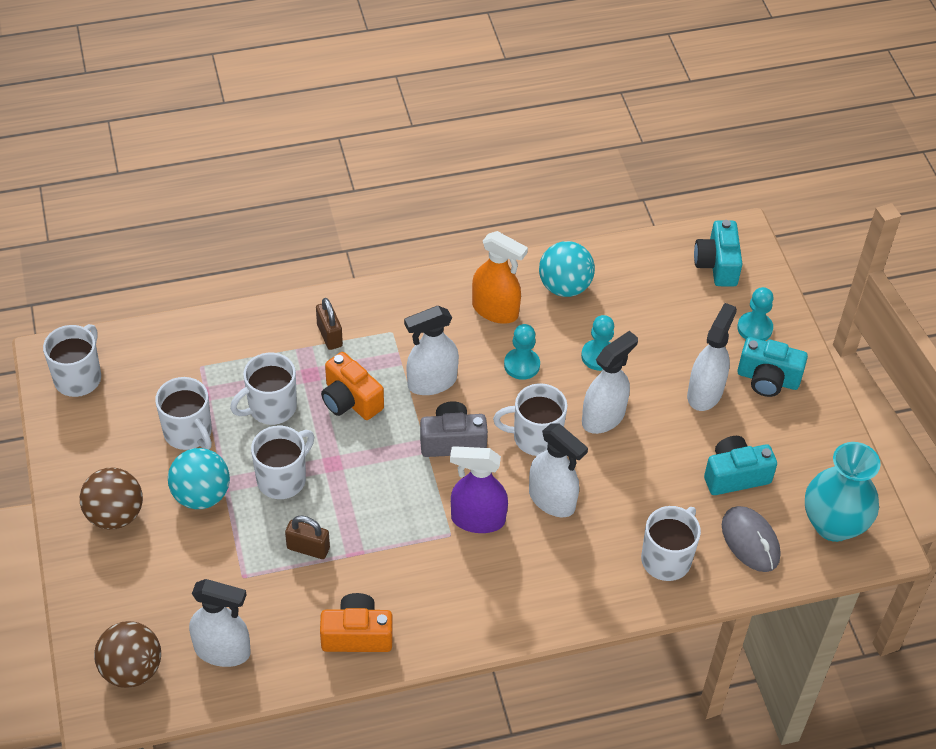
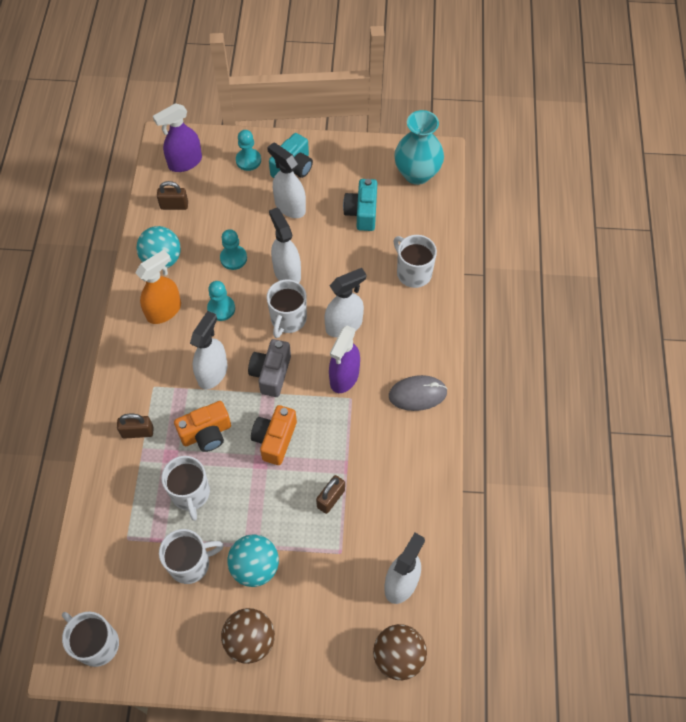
camera: 70 degrees left, 10 degrees up
(282, 479) = (261, 501): white mug -> none
(357, 635) = (415, 483): orange camera -> orange camera (275, 439)
(431, 382) = (212, 372): white spray bottle -> white spray bottle turned 150 degrees counterclockwise
(647, 274) = (174, 205): none -> brown padlock
(717, 265) = (185, 162): turquoise camera -> purple spray bottle
(750, 541) = (414, 222): grey mouse -> grey mouse (417, 394)

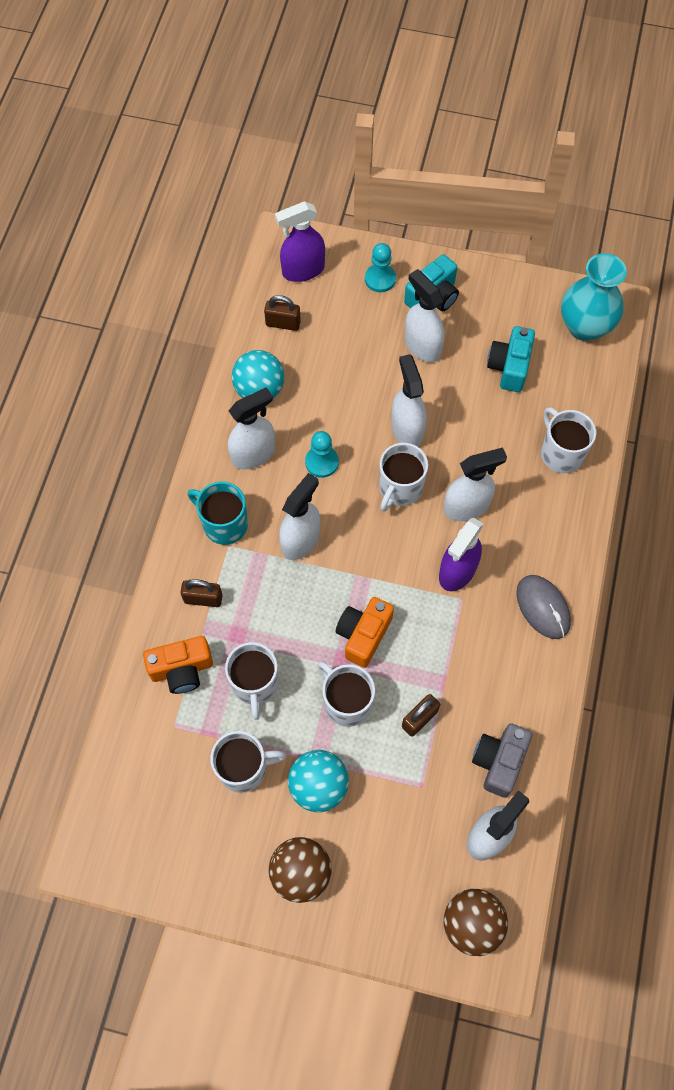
camera: 10 degrees right, 5 degrees up
(97, 643) = (124, 844): white mug -> white mug (347, 702)
(147, 369) = (224, 524): none -> turquoise mug
(164, 310) = (253, 454): orange spray bottle -> white spray bottle
(206, 433) = (283, 614): orange camera -> orange camera (182, 669)
(233, 258) = (345, 401): turquoise pawn -> none
(271, 373) = (370, 553): grey camera -> grey camera (499, 761)
(417, 394) = (543, 607): grey mouse -> grey mouse turned 60 degrees clockwise

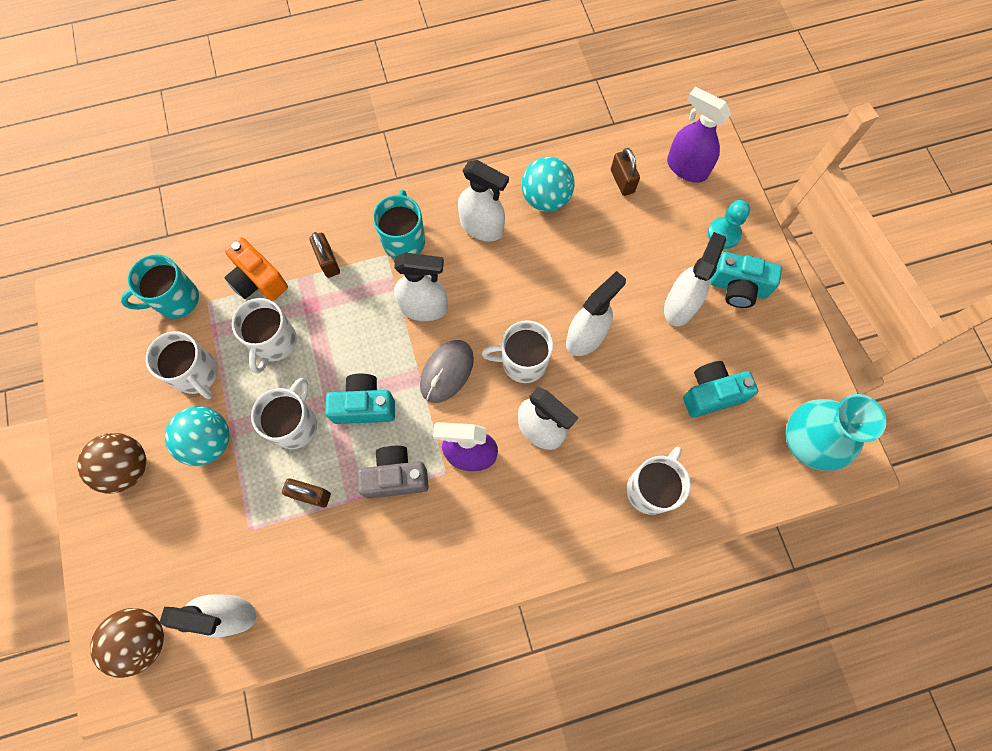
camera: 60 degrees right, 5 degrees up
(153, 755) = (176, 300): none -> turquoise mug
(255, 684) = (274, 342): white mug -> white mug turned 45 degrees counterclockwise
(322, 462) = (508, 284): turquoise pawn -> none
(363, 635) = (364, 406): orange camera -> turquoise camera
(499, 761) = (305, 587): grey camera -> grey camera (395, 477)
(543, 607) = (478, 552): grey mouse -> grey mouse (447, 372)

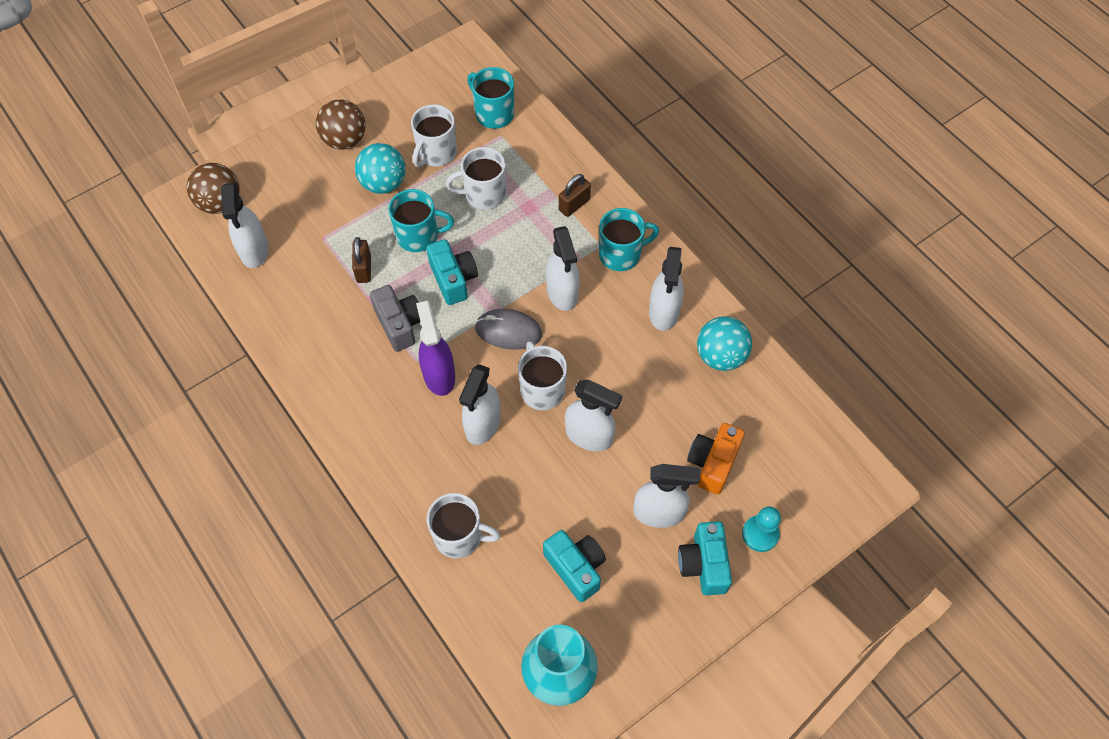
camera: 70 degrees right, 10 degrees down
(258, 280) = (535, 162): orange camera -> orange camera (713, 463)
(295, 425) = (418, 236): white mug -> turquoise mug
(622, 181) = (774, 419): brown padlock -> none
(686, 168) = (821, 476): purple spray bottle -> none

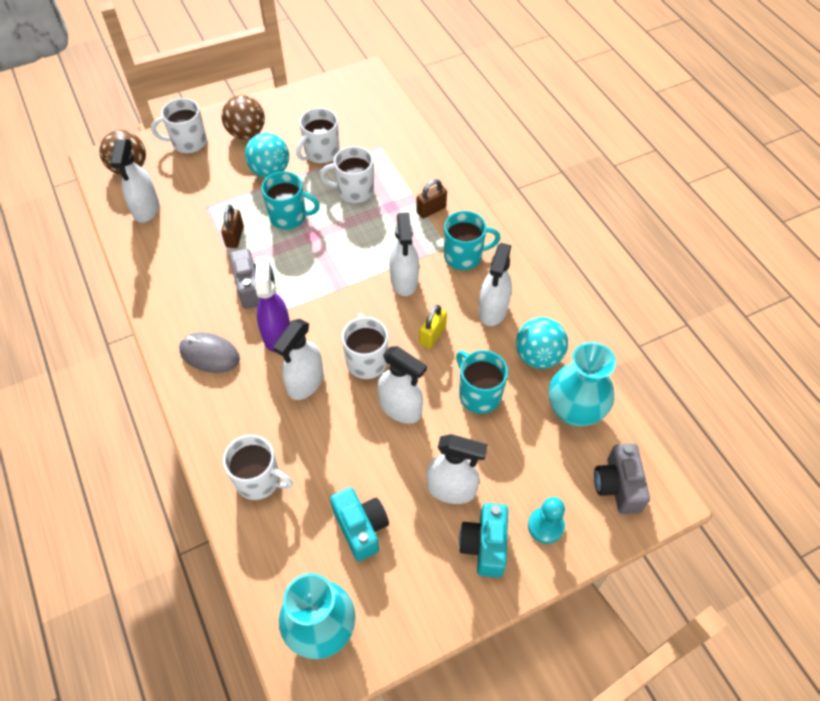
camera: 10 degrees right, 5 degrees down
(280, 161) = (188, 142): none -> white mug
(453, 279) = (310, 256): turquoise camera -> none
(493, 114) = (378, 129): turquoise mug -> turquoise mug (479, 394)
(508, 331) = (348, 306): grey mouse -> grey mouse (209, 354)
(605, 350) = (432, 335): none -> yellow padlock
(713, 463) = (512, 452): orange camera -> none
(768, 409) = (574, 410): none -> turquoise vase
(824, 481) = (618, 486): none -> grey camera

